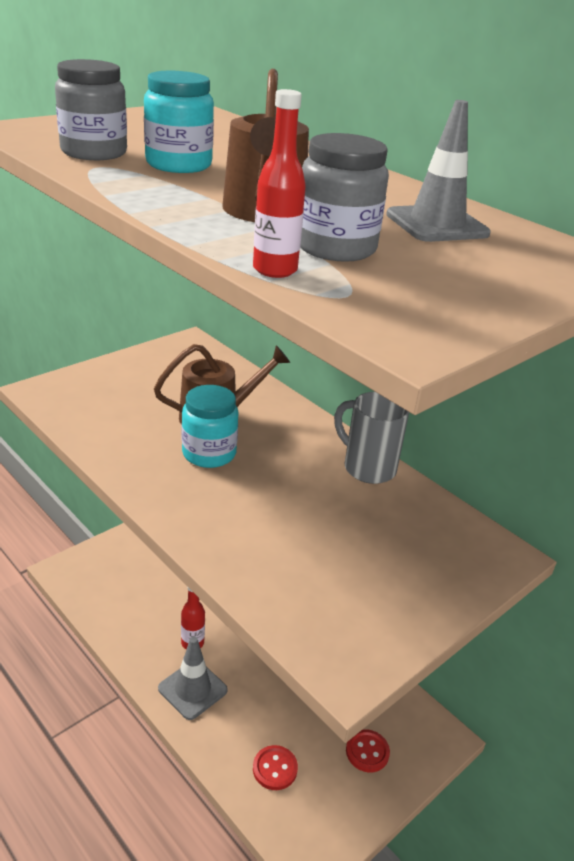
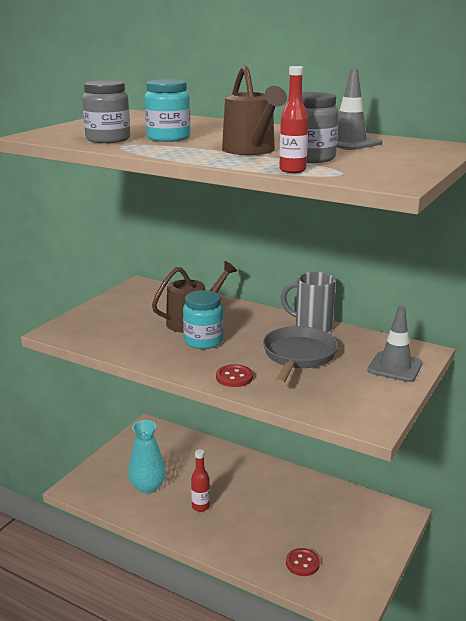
camera: 15 degrees left, 10 degrees down
(145, 595) = (148, 487): none -> turquoise vase
(192, 689) = (217, 534): grey traffic cone -> grey traffic cone (395, 367)
(318, 514) = (298, 356): none -> grey pan
(367, 752) = (359, 536): red button -> red button (234, 377)

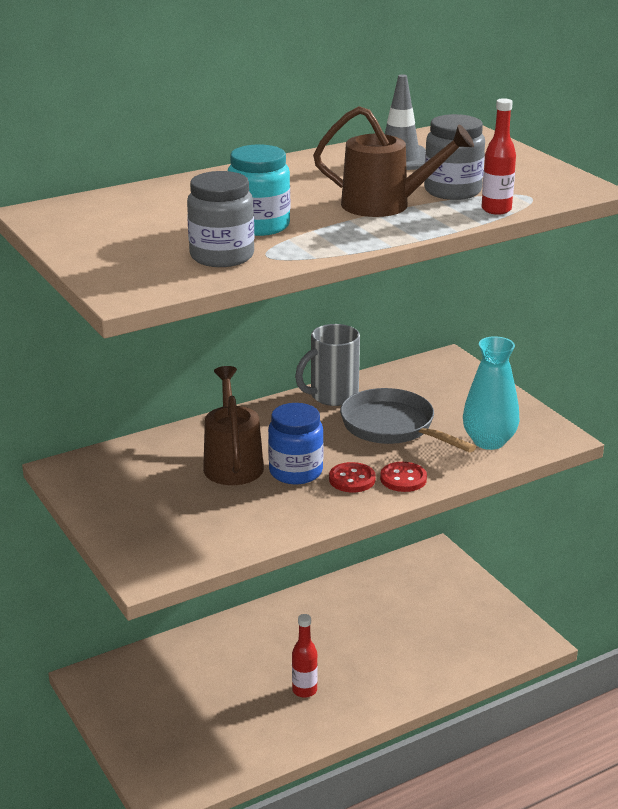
camera: 60 degrees left, 5 degrees up
(148, 487) = (225, 723): turquoise vase -> turquoise vase (489, 441)
(203, 341) = (296, 472): turquoise jar -> blue jar
(302, 563) = (456, 650): red button -> red button (352, 479)
(395, 367) = (464, 386): grey traffic cone -> none

